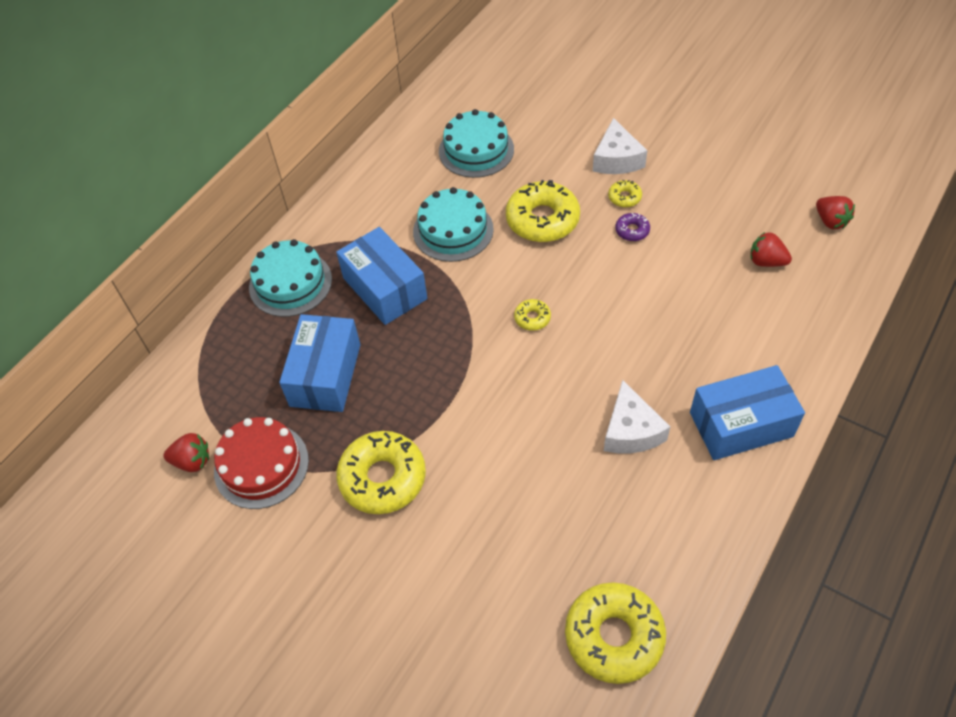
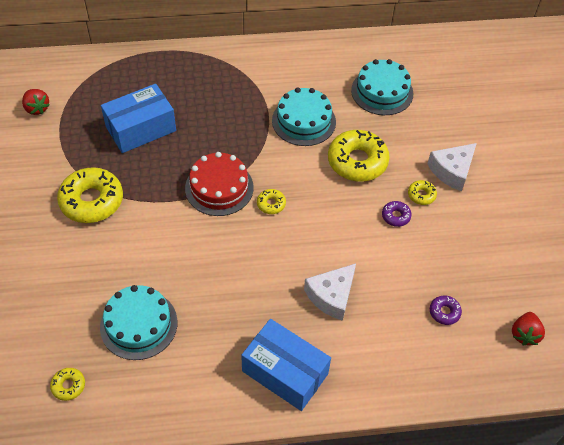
camera: 45 degrees right, 0 degrees up
(261, 465) = (57, 140): red cake -> red cake (219, 188)
(290, 283) = (191, 70): turquoise cake -> turquoise cake (138, 324)
(385, 288) = (227, 116): blue box -> none
(614, 636) = (68, 386): yellow donut -> yellow donut, size x0.46
(631, 430) = (227, 309): white cheese -> white cheese (331, 296)
(766, 261) = (444, 312): red strawberry -> purple donut

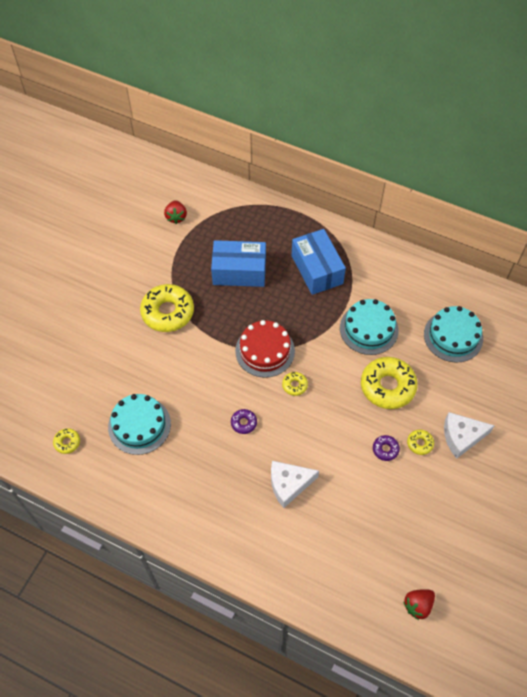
camera: 35 degrees right, 5 degrees up
(285, 372) = (214, 521): blue box -> blue box (317, 269)
(444, 312) = (366, 549): purple donut -> purple donut (244, 423)

